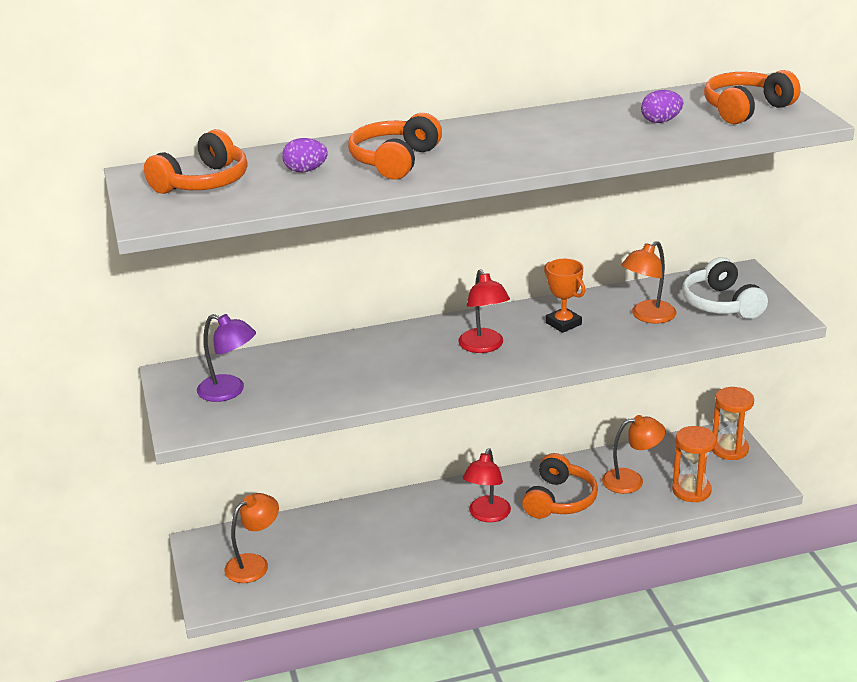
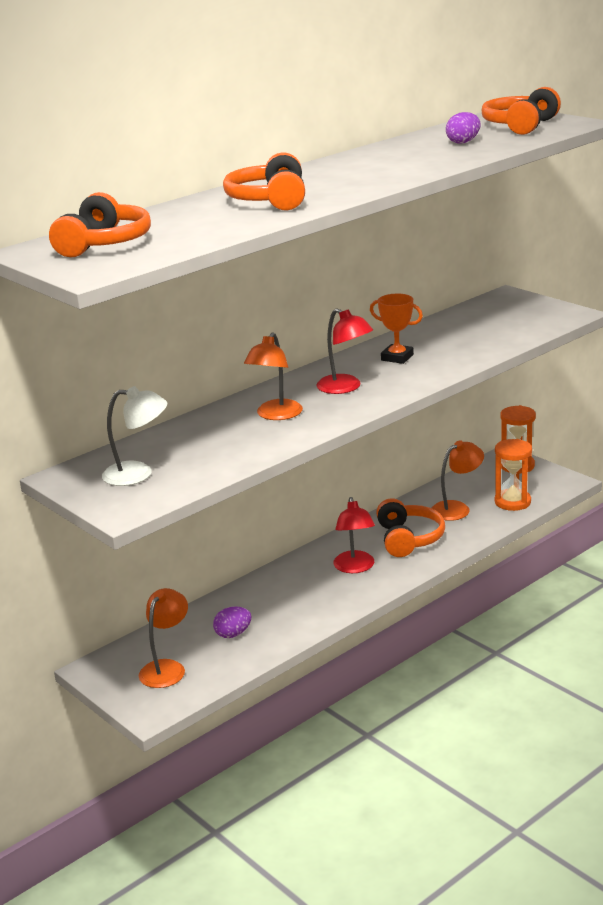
camera: 25 degrees left, 5 degrees down
(229, 391) = (138, 474): purple lamp -> white lamp
(305, 170) = (194, 220): purple egg -> purple egg (233, 634)
(647, 316) = (462, 337): orange lamp -> orange lamp (276, 415)
(721, 304) = (513, 317): white headphones -> none

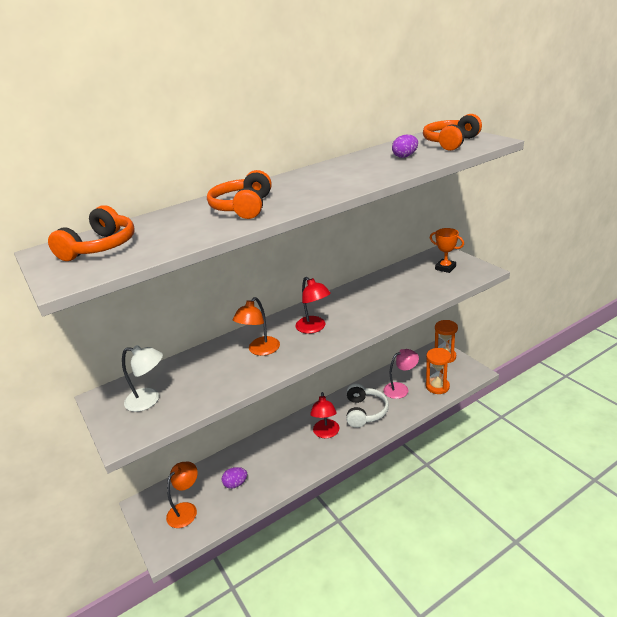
camera: 10 degrees right, 5 degrees up
(397, 357) = (356, 302): orange trophy -> orange trophy (445, 268)
(408, 539) = (365, 412): orange headphones -> white headphones
(457, 508) = (400, 389): orange lamp -> pink lamp

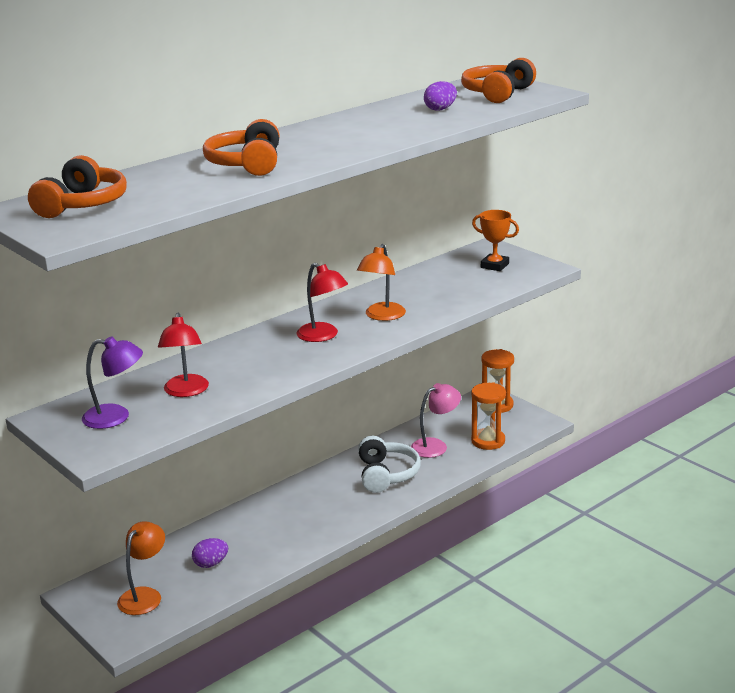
camera: 10 degrees left, 5 degrees down
(149, 400) = (116, 417): white lamp -> purple lamp
(260, 350) = (254, 361): orange lamp -> orange lamp (382, 316)
(326, 433) = (333, 501): red lamp -> red lamp (186, 391)

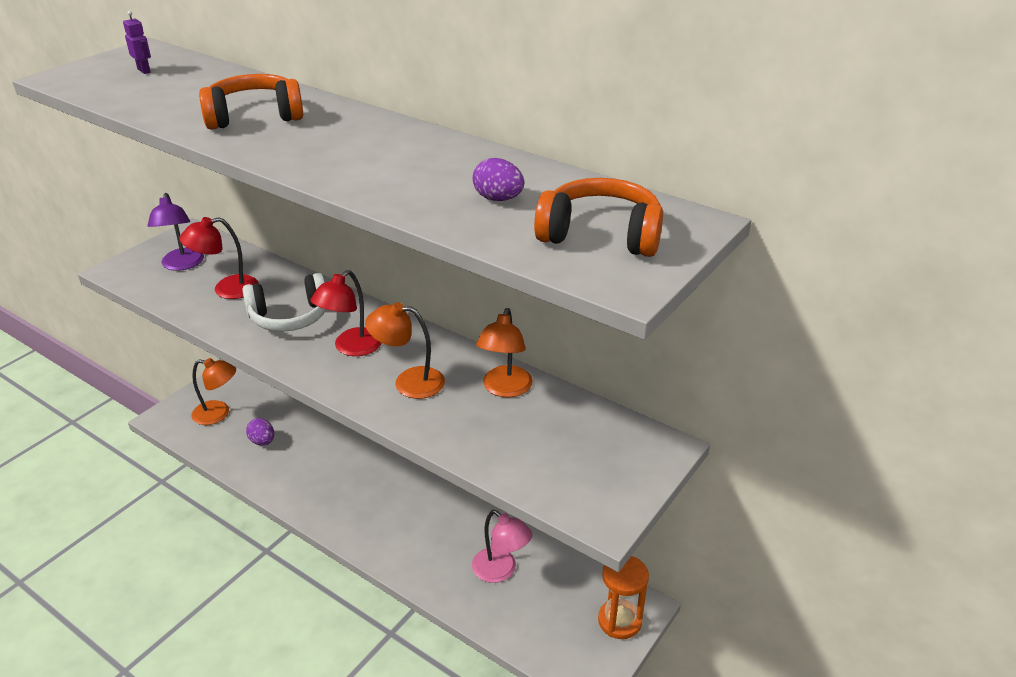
camera: 75 degrees right, 10 degrees up
(82, 205) = (144, 70): orange headphones -> purple robot
(386, 474) = (429, 536): white headphones -> white headphones (289, 317)
(407, 285) = (505, 389): none -> orange lamp
(488, 441) = (524, 623): orange hourglass -> none
(494, 266) = (595, 461): orange trophy -> none

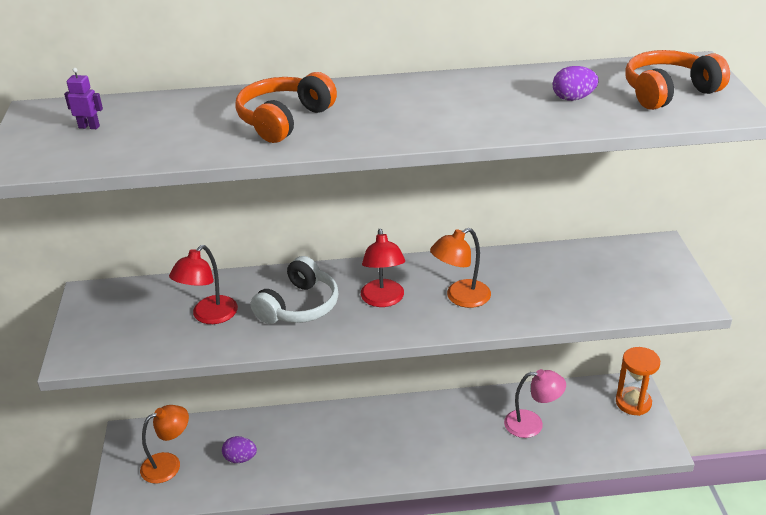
camera: 40 degrees left, 0 degrees up
(182, 265) = (132, 320): purple lamp -> none
(505, 389) = (525, 266): orange lamp -> none

